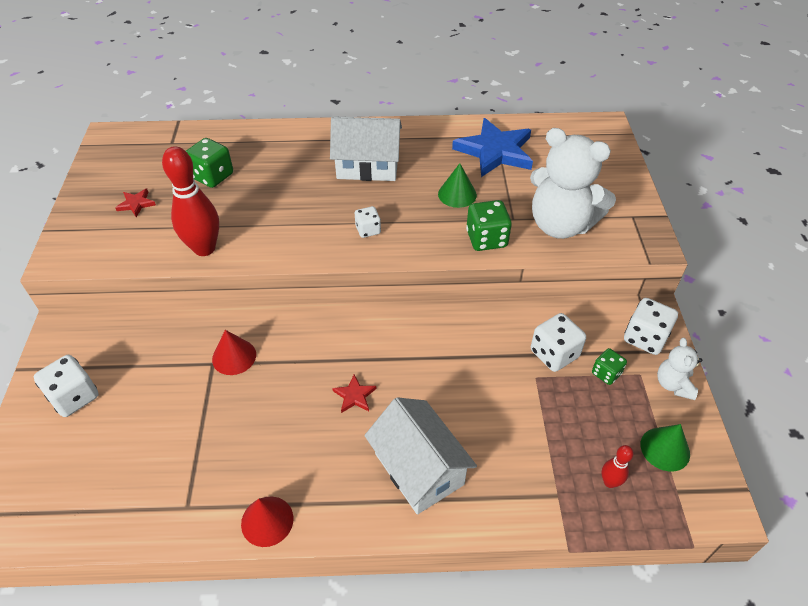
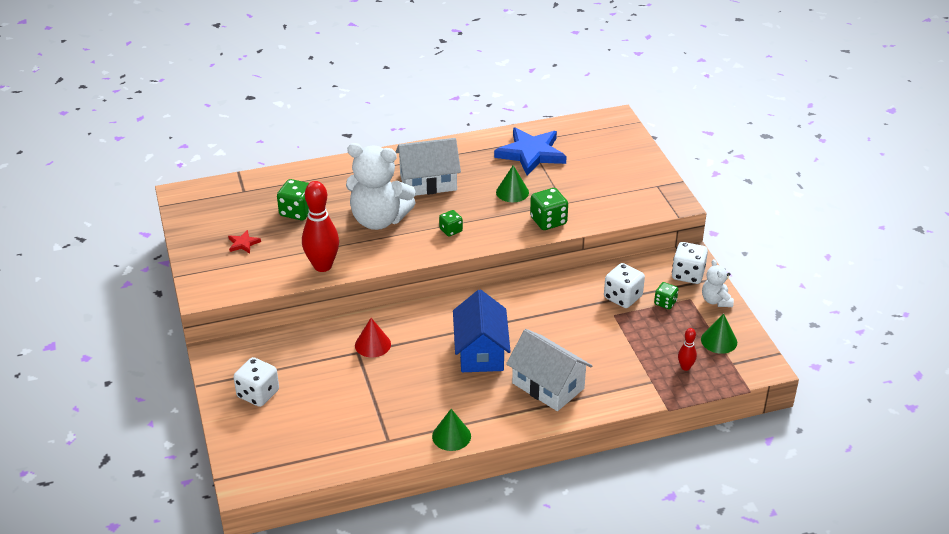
camera: 15 degrees left, 10 degrees down
(267, 521) = (451, 436): red cone -> green cone
(354, 396) = (481, 352): red star -> blue house
(368, 230) = (451, 230): white dice -> green dice
(560, 225) = (603, 201): white teddy bear -> white teddy bear (379, 220)

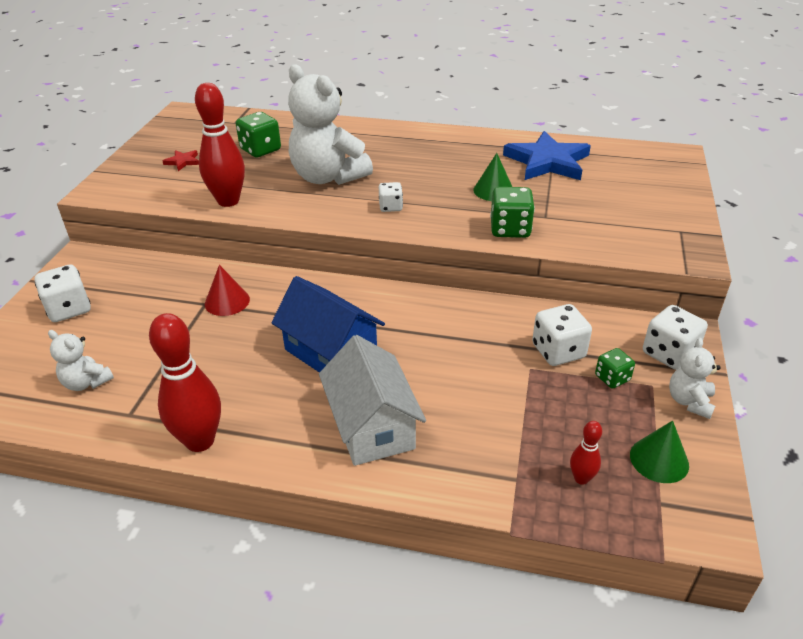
camera: 30 degrees right, 0 degrees up
(335, 434) = (86, 382): none -> white teddy bear
(428, 182) = (411, 159): white house -> none
(451, 230) = (390, 207): green dice -> white dice
(451, 436) = (200, 441): green cone -> red bowling pin
(481, 352) = (331, 352): blue house -> blue house turned 75 degrees counterclockwise

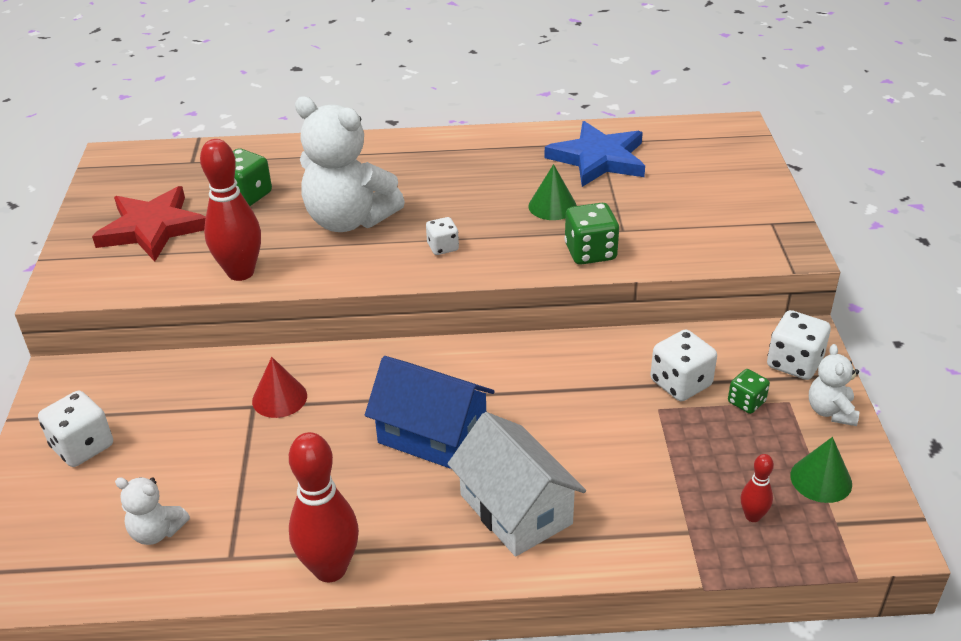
camera: 15 degrees left, 0 degrees up
(183, 162) = (152, 228): red star -> red star, size x2.35

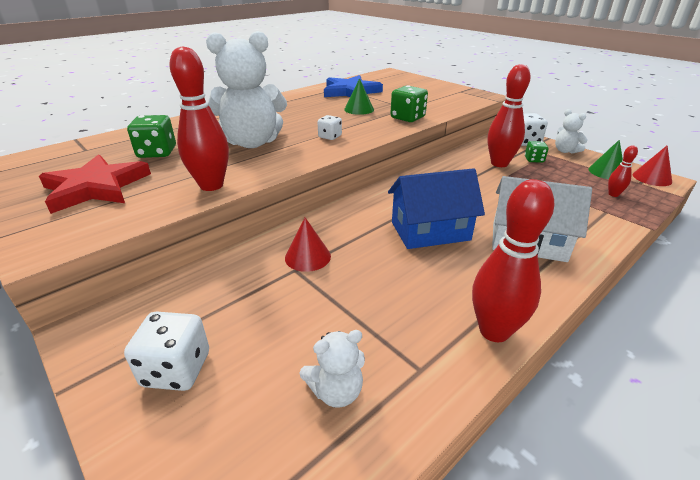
camera: 40 degrees left, 5 degrees down
(680, 383) = (499, 163): white dice -> red bowling pin
(875, 527) = (652, 178): none -> red cone

